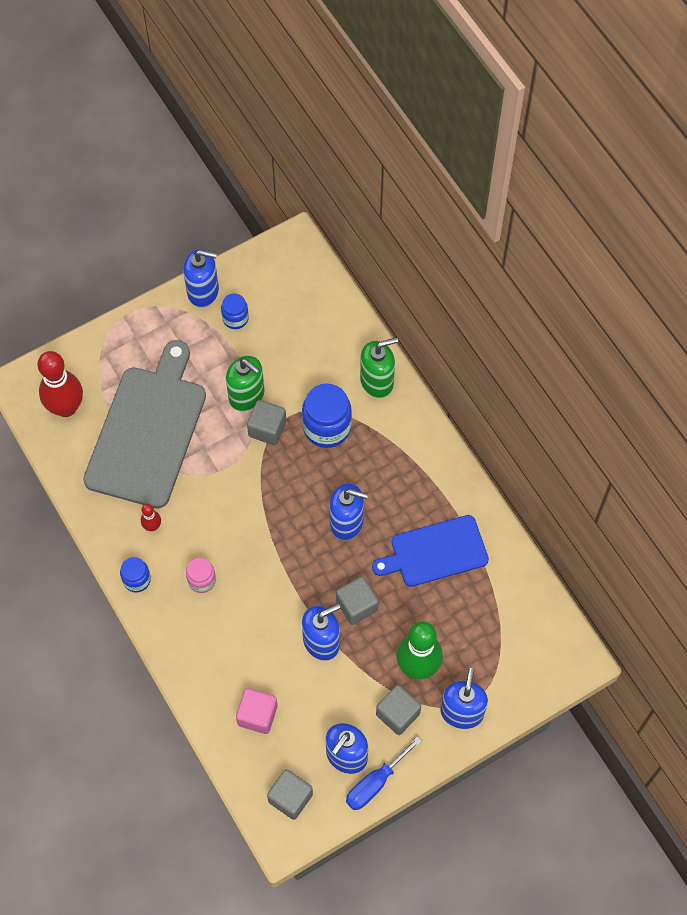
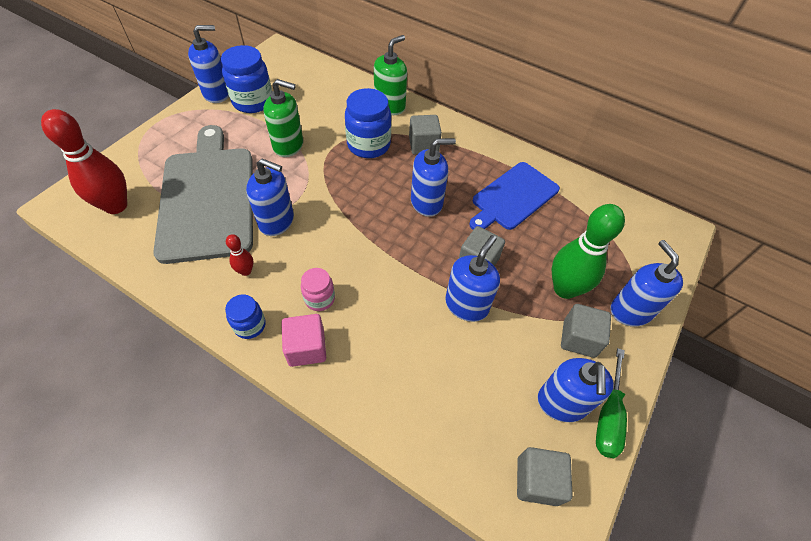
camera: 30 degrees left, 10 degrees down
(198, 485) = (277, 221): none -> blue soap dispenser
(235, 318) = (253, 101): blue jar -> blue jar, size x1.79
(257, 715) = (448, 405): pink cube -> pink cube (306, 348)
(267, 429) = (318, 161): grey cube -> grey cube (423, 145)
(375, 783) = (608, 417): blue screwdriver -> green screwdriver

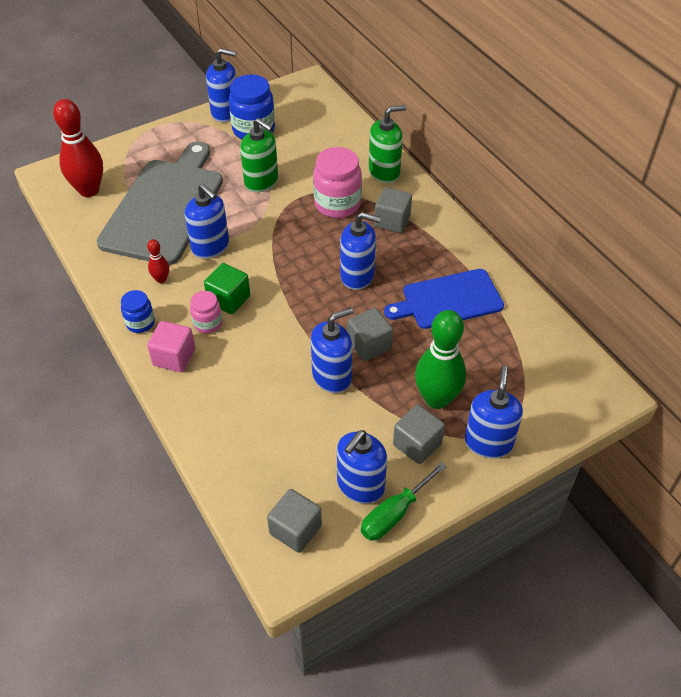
camera: 30 degrees right, 5 degrees down
(325, 266) = (229, 299): none -> green cube
(368, 145) = (337, 204): blue jar -> pink jar

